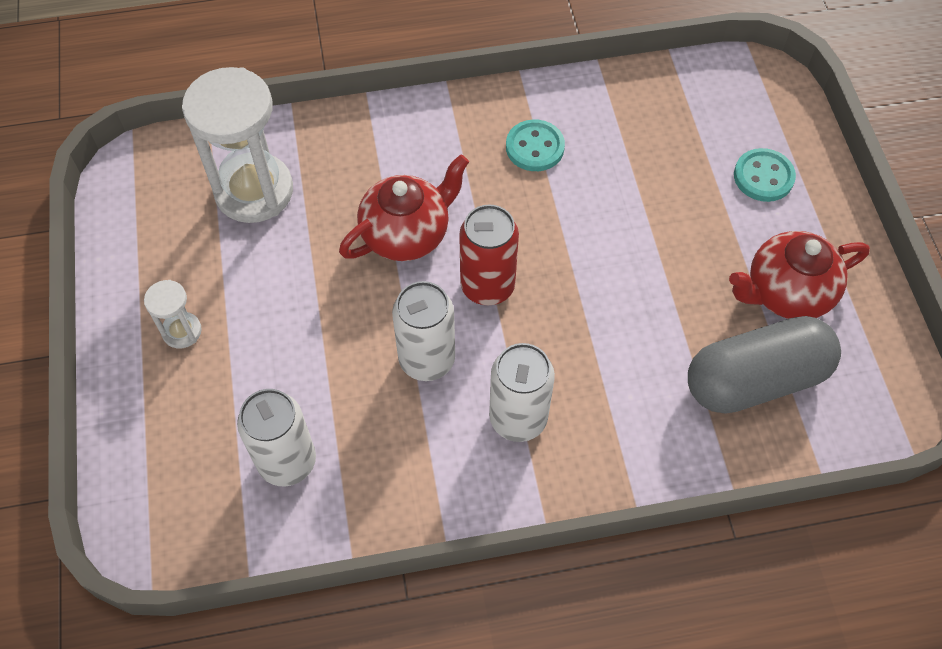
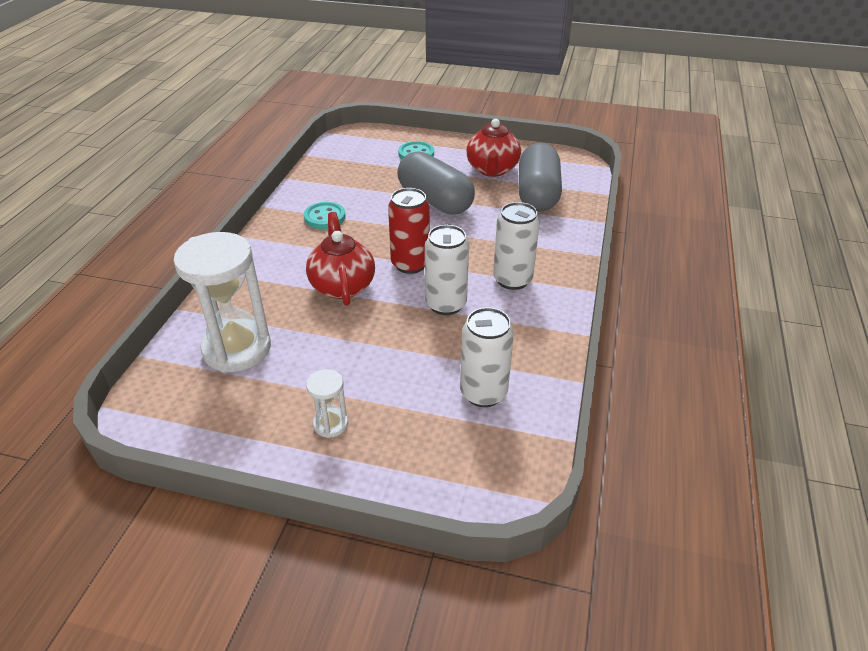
camera: 65 degrees left, 20 degrees down
(652, 253) = (435, 200): none -> grey capsule

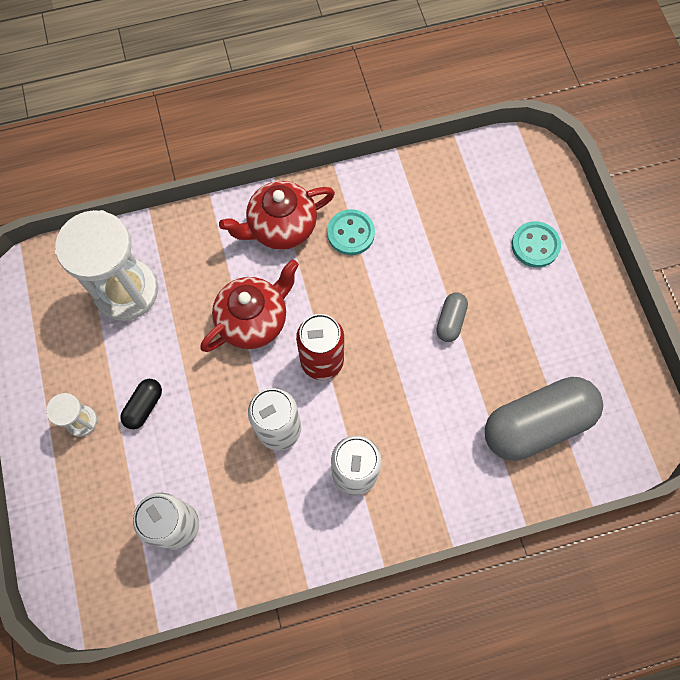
camera: 60 degrees right, 30 degrees up
(356, 375) = (144, 406): none -> black capsule
(435, 200) = (450, 321): grey capsule -> grey capsule, size x0.45
(492, 170) = (557, 347): red teapot -> red teapot (281, 227)

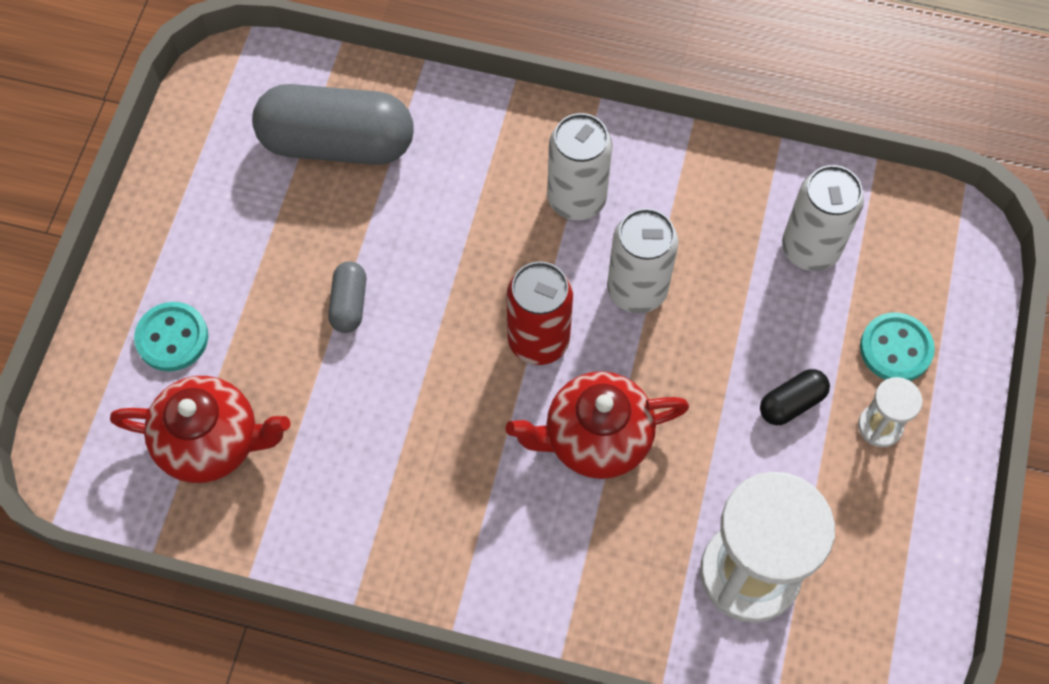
camera: 150 degrees left, 5 degrees down
(281, 227) = (486, 550): red teapot -> red teapot (212, 442)
(351, 233) = (396, 487): turquoise button -> turquoise button (895, 349)
(450, 321) = (349, 304): grey capsule -> grey capsule turned 45 degrees counterclockwise

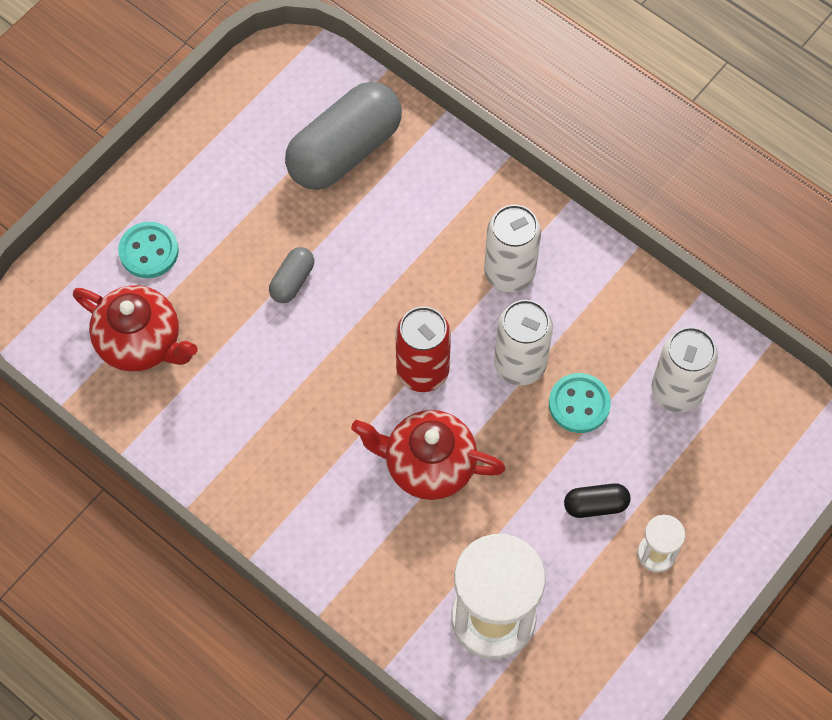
camera: 25 degrees right, 0 degrees up
(337, 143) = (344, 150): grey capsule -> grey capsule turned 75 degrees counterclockwise
(895, 349) = (702, 499): turquoise button -> turquoise button (579, 404)

